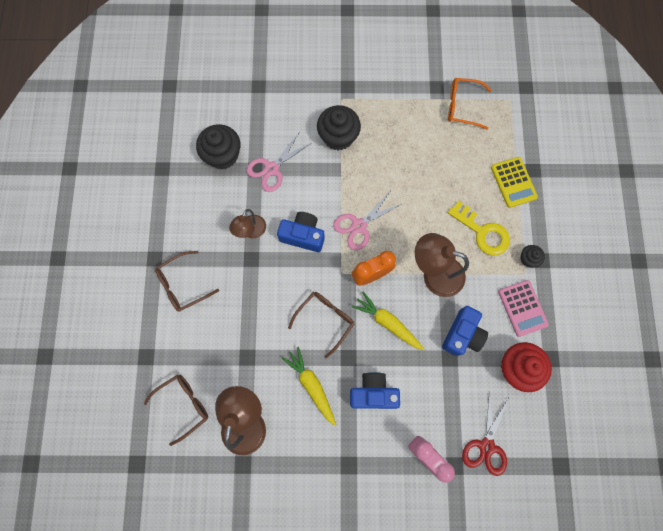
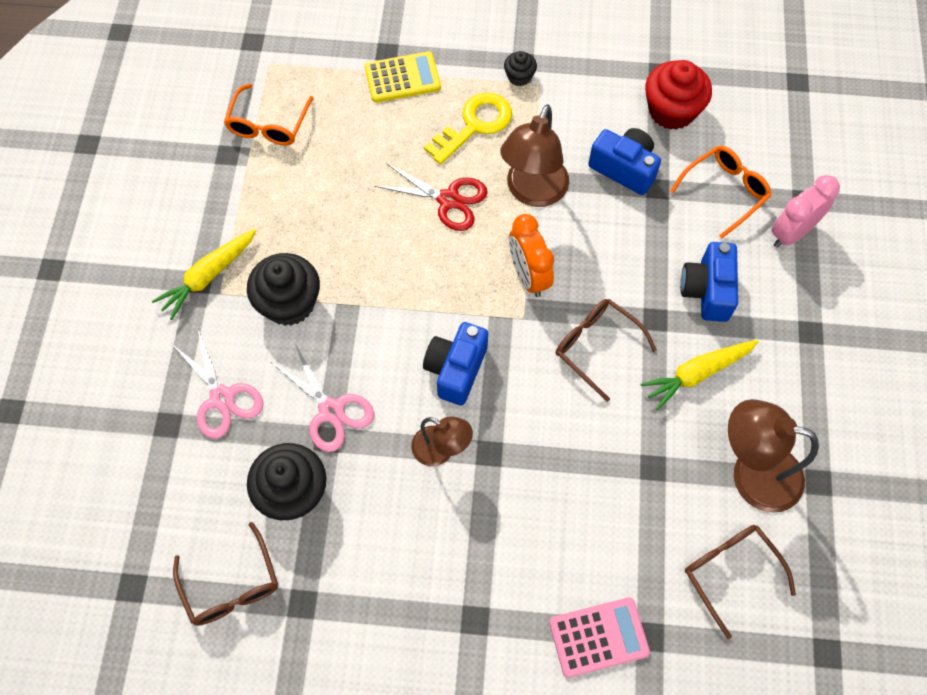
camera: 85 degrees left, 10 degrees down
(183, 285) = (526, 569): brown glasses -> brown glasses (231, 585)
(359, 226) = (448, 286): pink scissors -> pink scissors (222, 398)
(387, 323) = (604, 261): yellow carrot -> yellow carrot (208, 276)
(453, 406) = (724, 192): none -> orange glasses
(486, 446) = (776, 159): red scissors -> red scissors (448, 200)
(522, 308) = (589, 93): pink calculator -> pink calculator (598, 637)

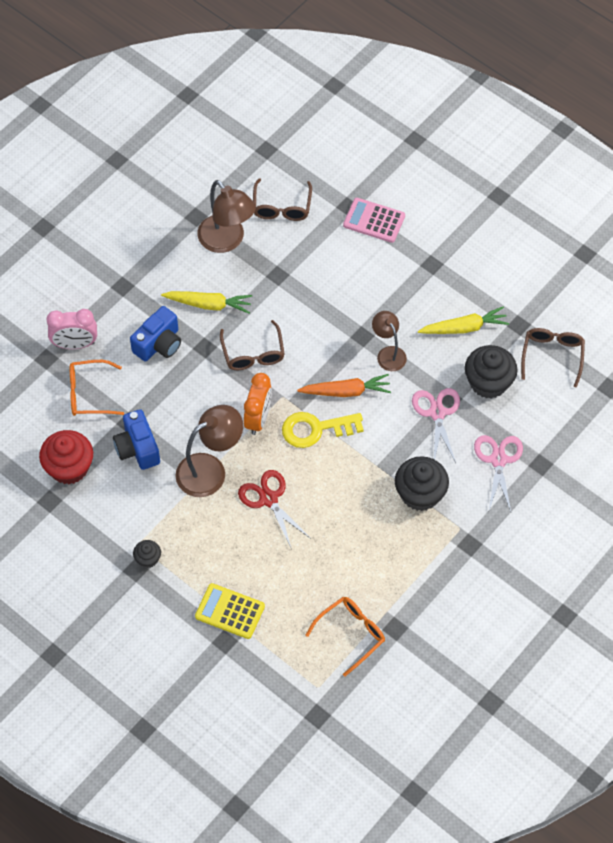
camera: 145 degrees left, 5 degrees down
(208, 276) = (461, 544): yellow carrot -> yellow carrot (464, 328)
(456, 369) = (346, 391): blue camera -> orange carrot
(474, 125) = (209, 542): yellow key -> yellow key (316, 429)

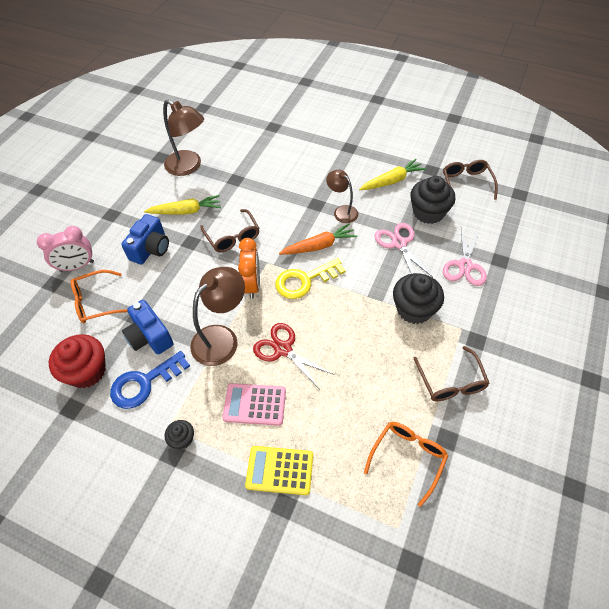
camera: 15 degrees left, 5 degrees down
(123, 495) = (144, 383): none -> blue key
(281, 207) = (224, 137): brown glasses -> brown glasses (451, 382)
(374, 220) = (296, 131): pink calculator -> pink calculator (254, 404)
(498, 460) = (465, 266): pink scissors -> pink scissors turned 150 degrees counterclockwise

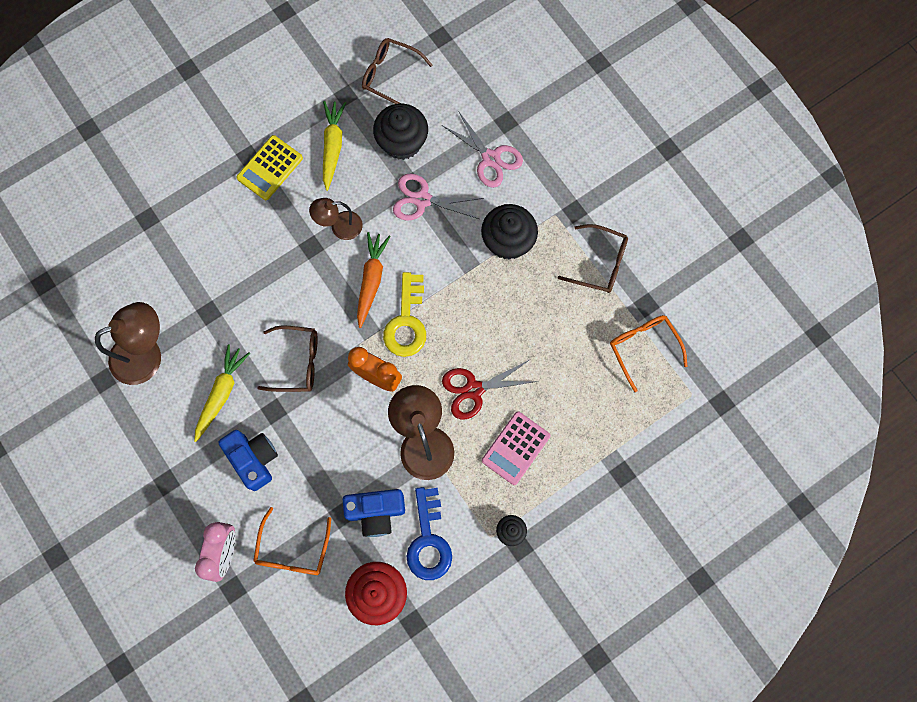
camera: 60 degrees left, 20 degrees up
(279, 470) = (591, 460): yellow calculator -> yellow calculator (270, 168)

